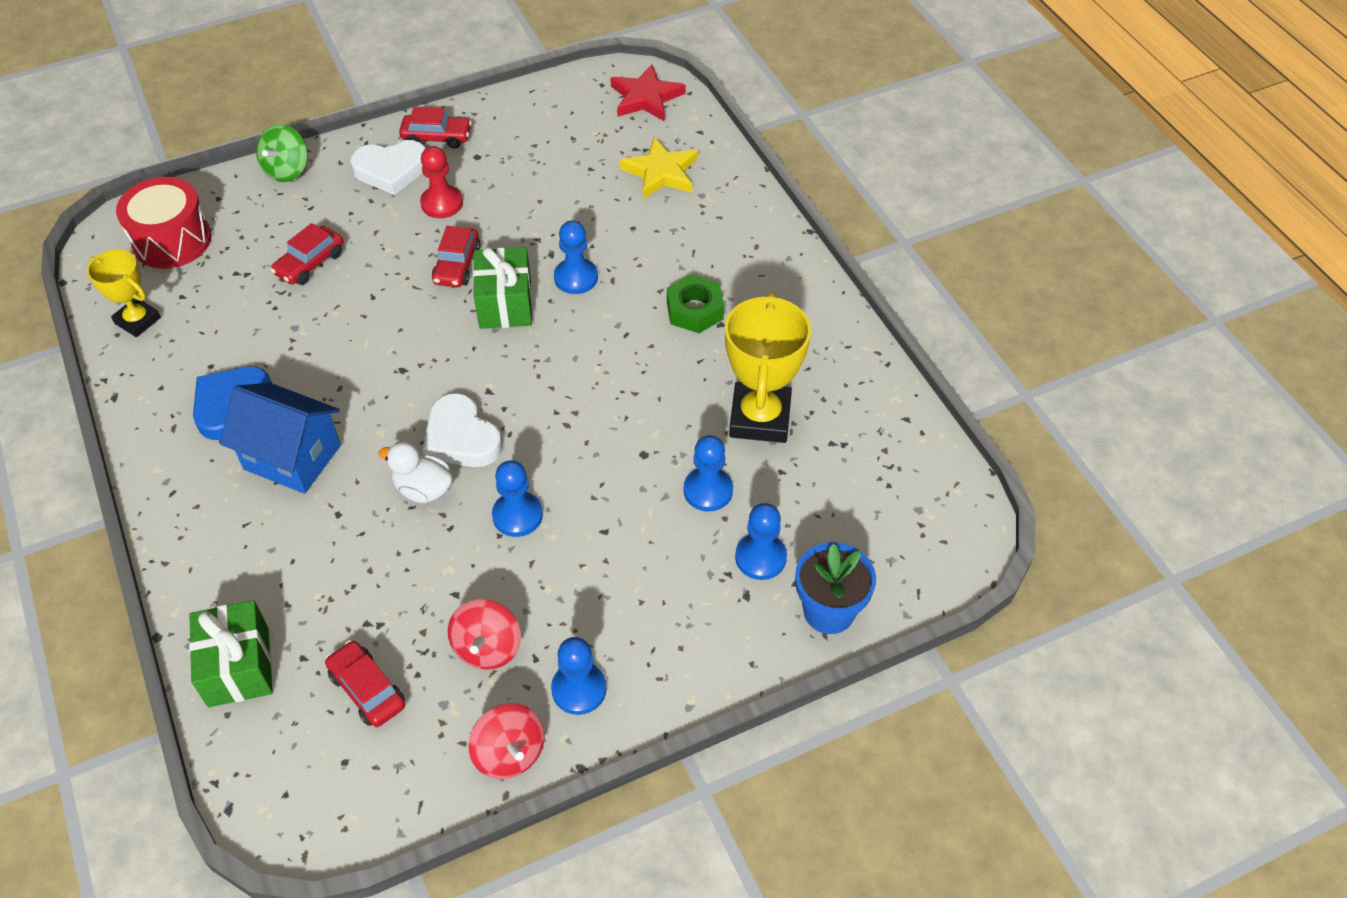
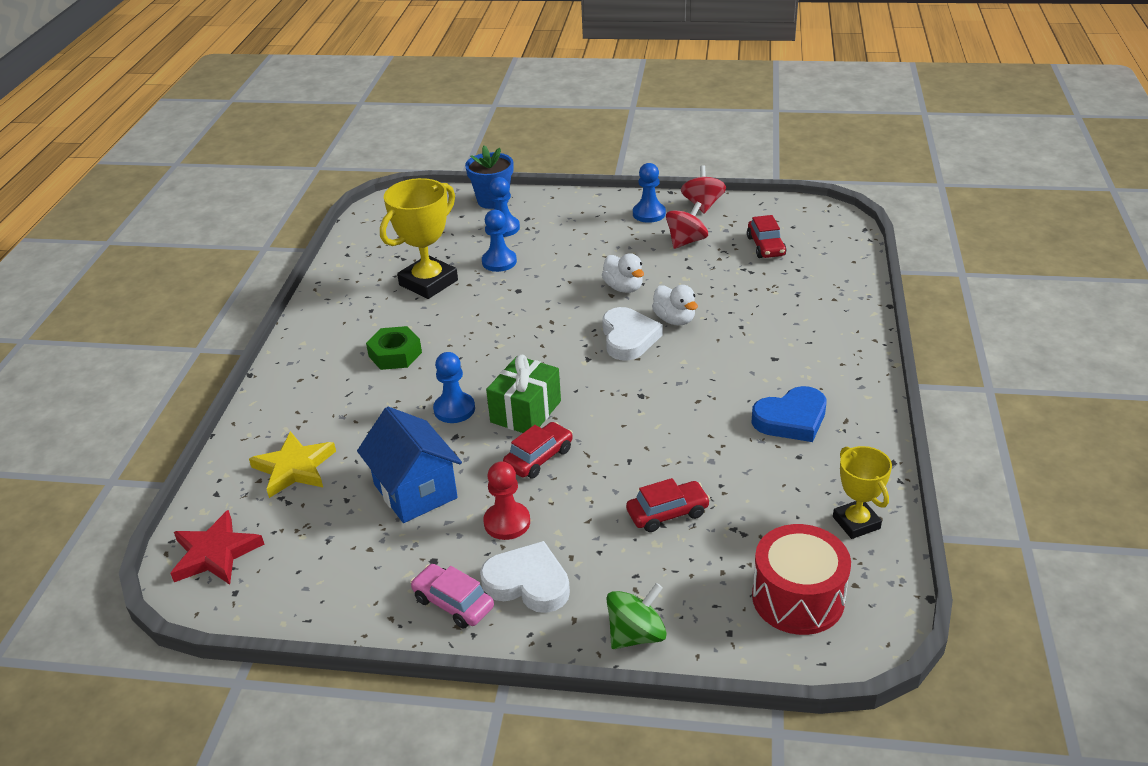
camera: 145 degrees left, 15 degrees down
(238, 666) = (839, 277): green gift -> none
(292, 457) = (757, 368): blue house -> blue house (415, 491)
(437, 137) = (453, 603): red car -> pink car
(517, 515) = (623, 288): blue pawn -> white duck

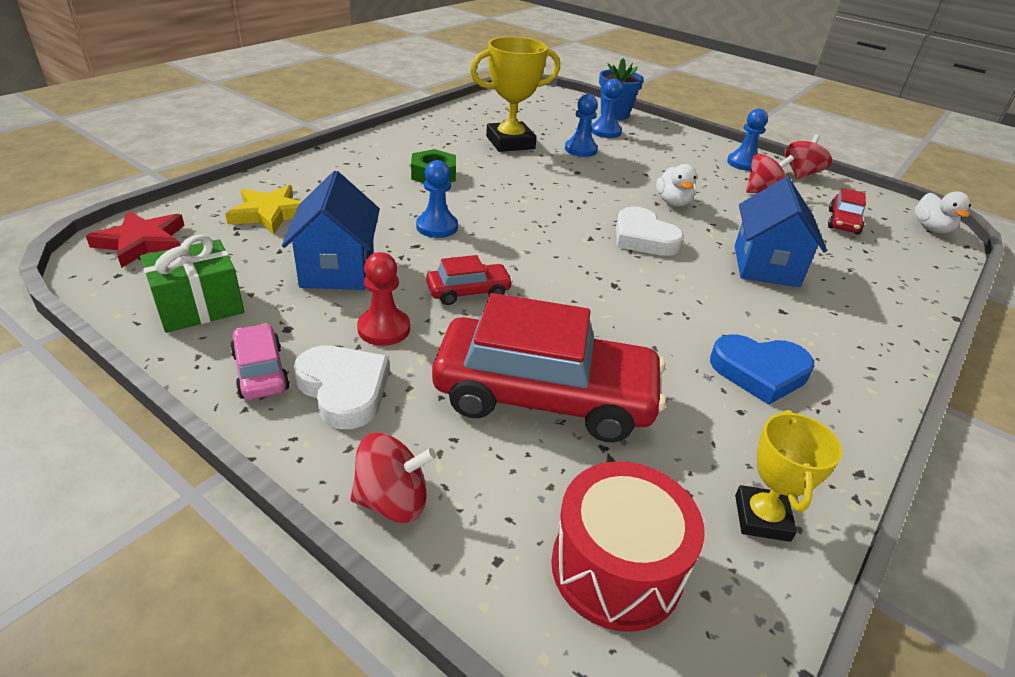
camera: 25 degrees right, 0 degrees up
(526, 411) = (494, 253): green gift -> green gift (199, 306)
(628, 338) = (643, 238): white heart -> white heart turned 120 degrees clockwise
(636, 635) = (393, 501): green spinning top -> red spinning top
(667, 513) = (544, 396): red car -> red car, size x2.21
(674, 319) = (701, 241): white duck -> white duck (931, 229)
(737, 321) = (765, 266): none -> blue house

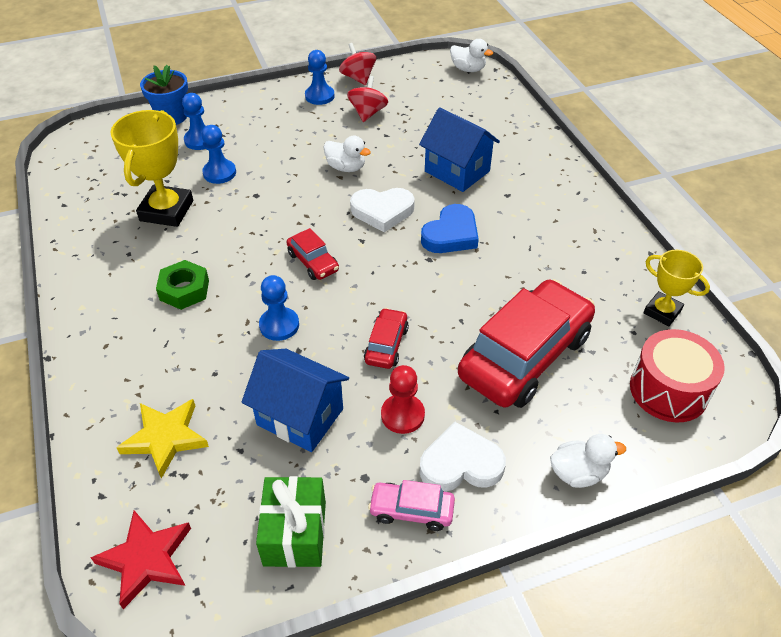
camera: 55 degrees left, 10 degrees up
(393, 501) = (578, 473): red spinning top -> white duck
(759, 372) = (556, 242): blue heart -> blue heart (451, 234)
(843, 222) = (433, 101): red car -> red car (313, 262)

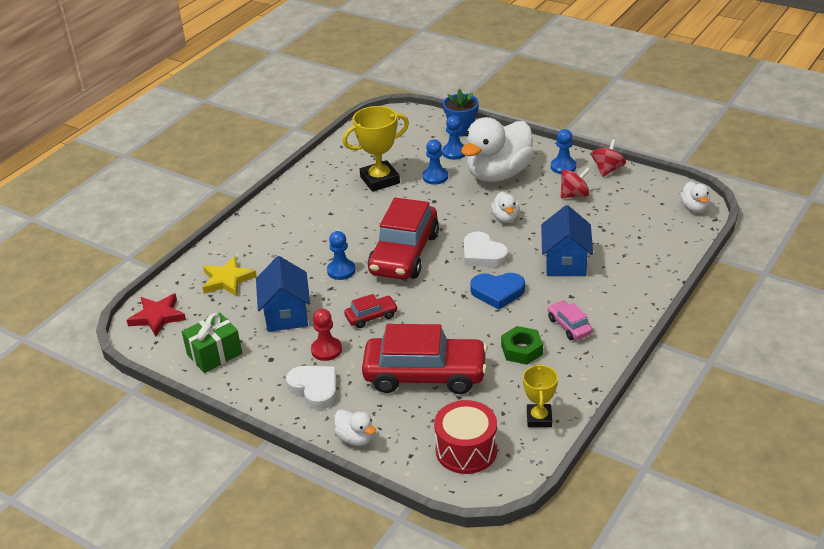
camera: 55 degrees right, 10 degrees down
(184, 290) = (328, 224): green nut -> green nut (522, 350)
(275, 135) = (498, 174): none -> white duck
(313, 262) = (404, 254): red car -> red car, size x2.21
(411, 510) = (266, 386): pink car -> pink car (569, 326)

